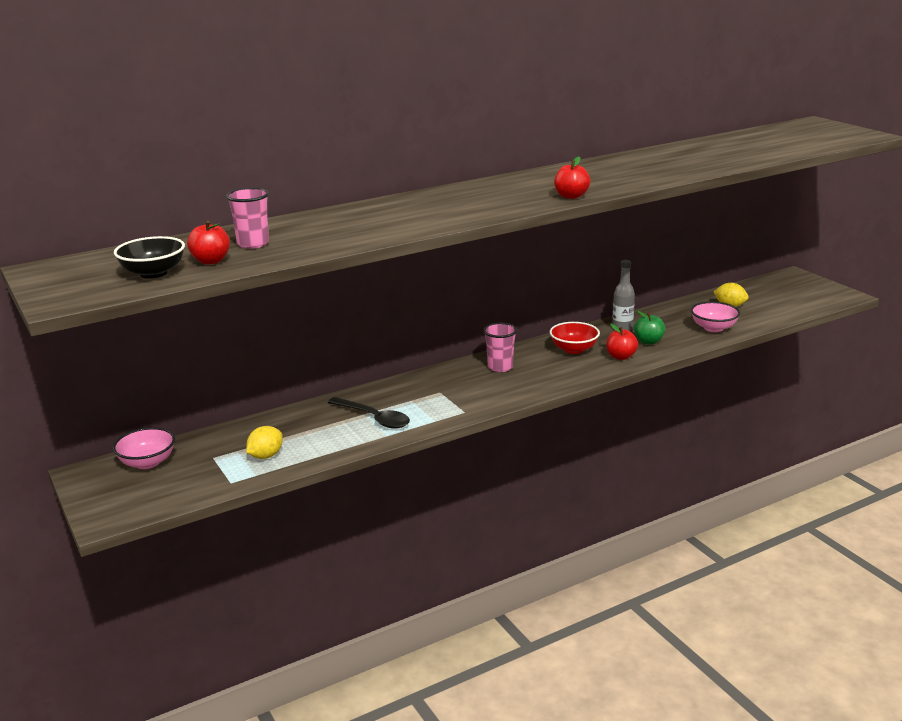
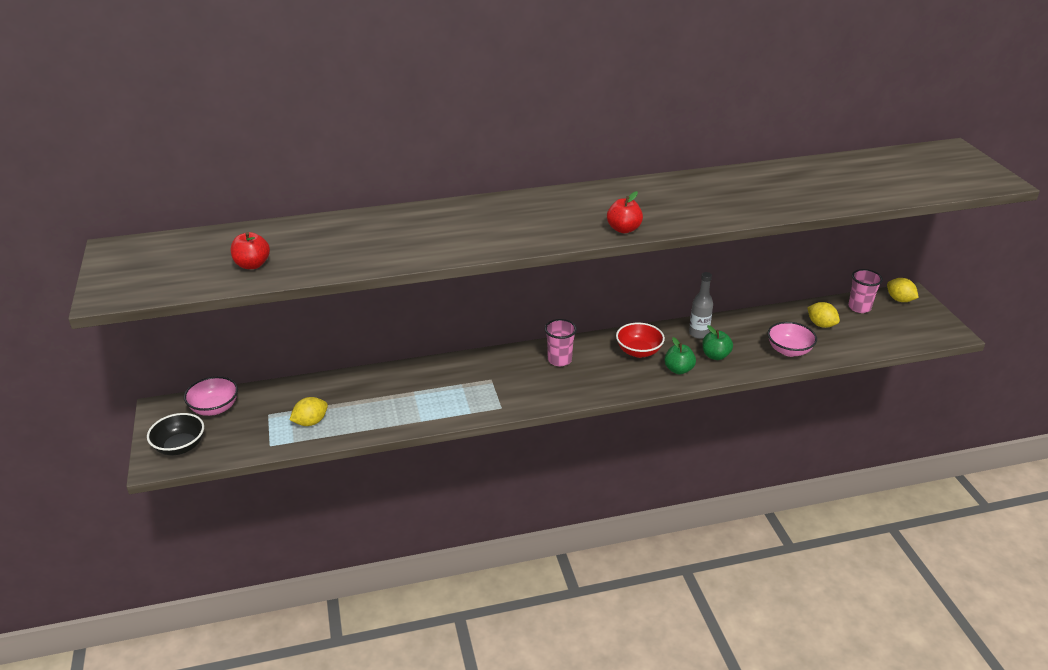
camera: 15 degrees right, 10 degrees up
(153, 273) = (197, 272): black bowl -> black bowl (180, 447)
(253, 244) = (300, 247): pink cup -> pink cup (859, 307)
(374, 418) = (419, 398): black spoon -> none
(621, 357) = (678, 369): red apple -> green apple
(786, 279) = (899, 300): none -> yellow lemon

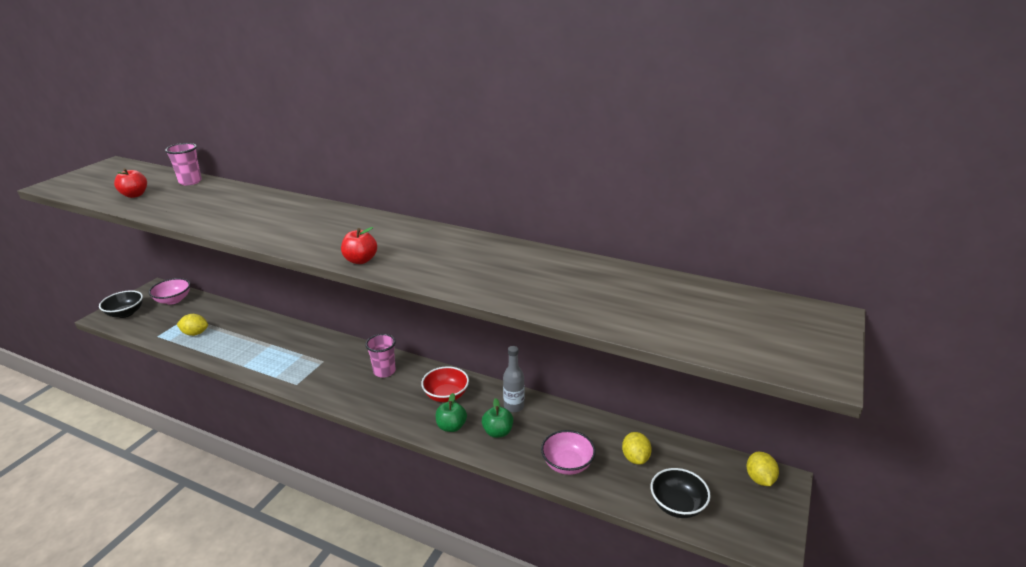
camera: 40 degrees right, 5 degrees down
(859, 307) = (701, 463): pink cup -> pink cup (190, 181)
(880, 338) = (677, 505): none -> black bowl

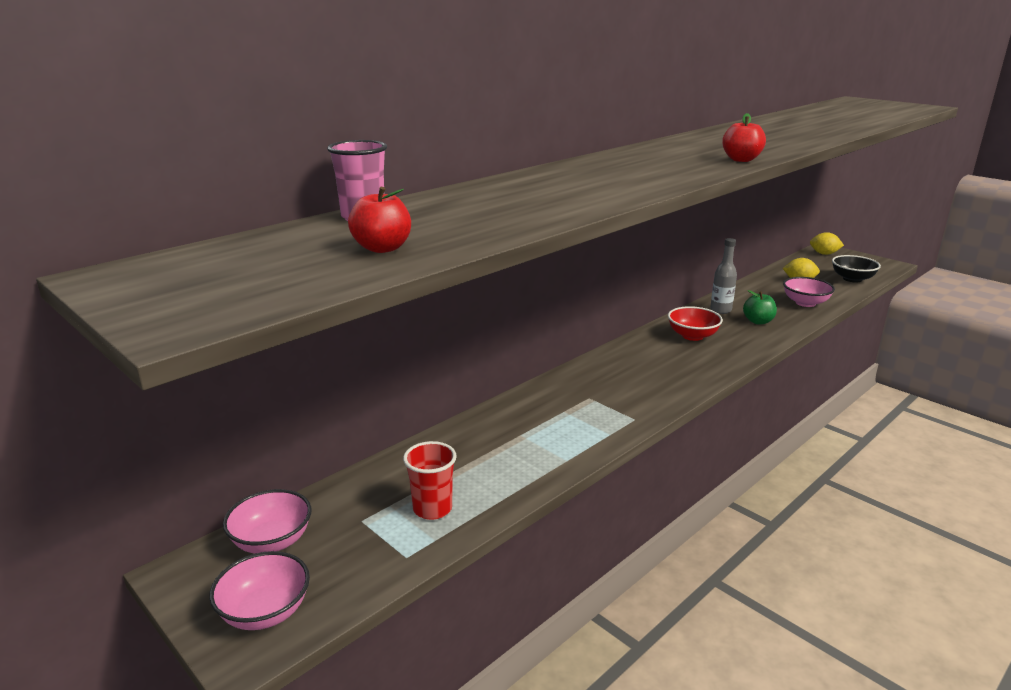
camera: 70 degrees left, 5 degrees down
(125, 313) = (265, 612): black bowl -> pink bowl
(195, 333) = (432, 509): yellow lemon -> red cup
(384, 371) = (633, 362): pink cup -> none
(451, 427) = (745, 339): green apple -> none

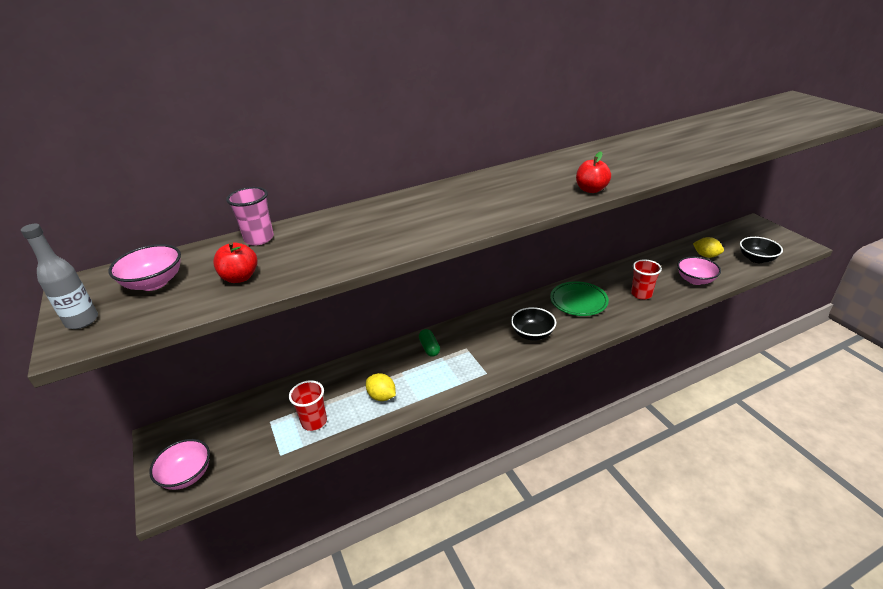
camera: 20 degrees right, 10 degrees up
(272, 541) = (214, 425): pink bowl -> pink bowl (154, 283)
(540, 404) = (429, 348): none -> green capsule
(662, 373) = (532, 334): none -> black bowl
(692, 336) = (578, 301): red bowl -> green plate
(720, 310) = (618, 278): grey bottle -> grey bottle (82, 321)
(758, 321) = (641, 294): green apple -> red cup
(824, 254) = (749, 228): yellow lemon -> yellow lemon (382, 396)

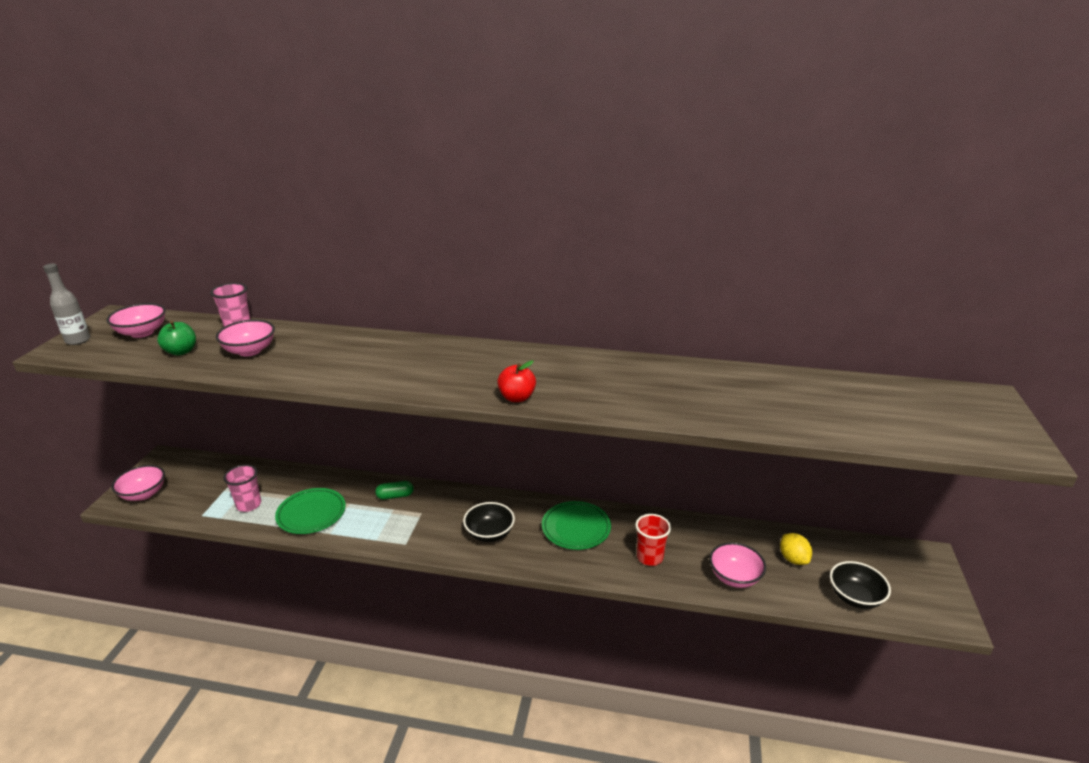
camera: 35 degrees right, 5 degrees down
(240, 277) = (181, 351): red apple -> green apple
(313, 248) = (250, 351): none -> pink bowl
(314, 422) = (249, 505): red cup -> pink cup
(382, 396) = (311, 514): yellow lemon -> green plate
(429, 348) = (395, 496): green capsule -> green capsule turned 60 degrees clockwise

